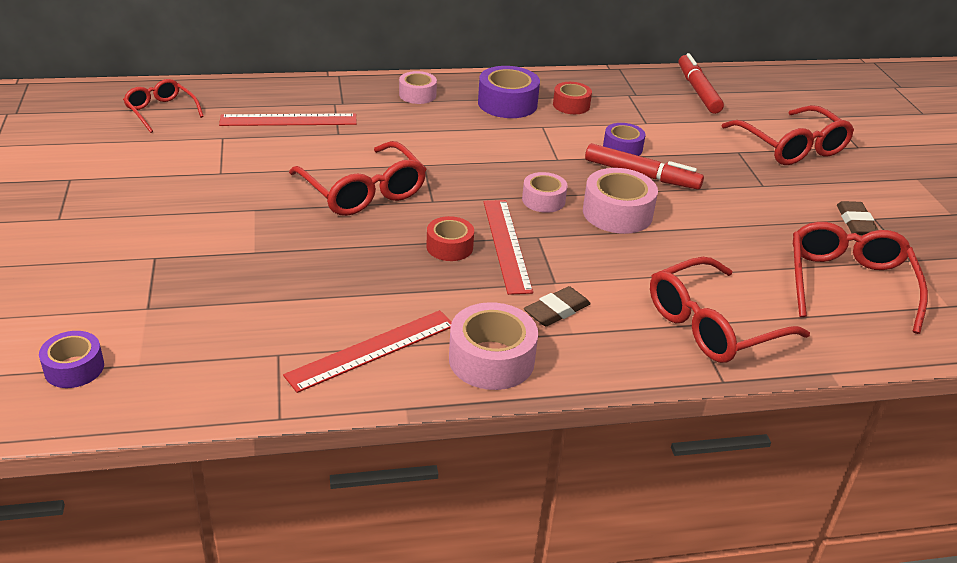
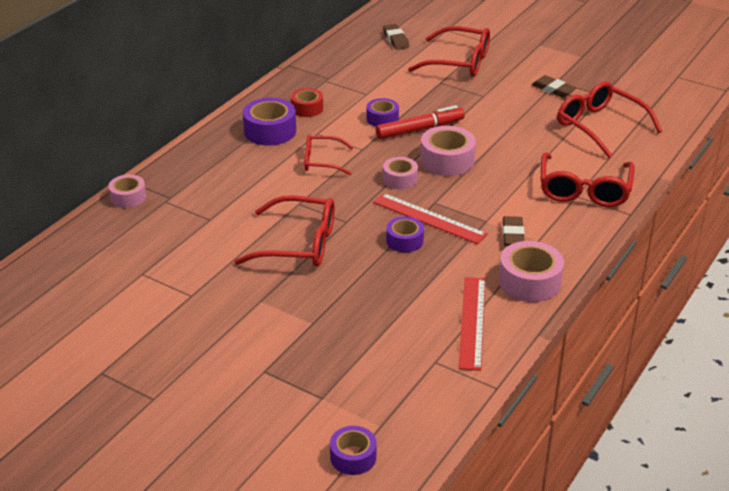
camera: 45 degrees left, 0 degrees up
(161, 111) = (58, 287): red glasses -> red glasses (321, 161)
(288, 120) = (160, 232): red ruler -> none
(417, 95) = (205, 160): pink tape -> pink tape (128, 197)
(449, 247) = (404, 241): red tape -> purple tape
(698, 90) = (356, 54): red marker -> none
(759, 99) = (395, 39): none -> brown eraser

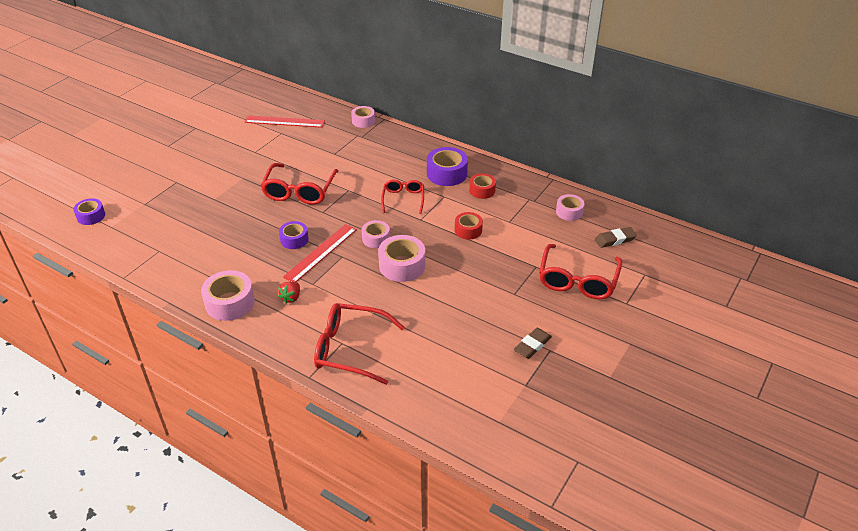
camera: 90 degrees right, 5 degrees up
(350, 59) = (569, 212): none -> pink tape
(382, 119) = (468, 230): purple tape -> red tape
(420, 129) = (451, 251): red marker -> none
(472, 322) = (193, 270): red ruler -> red ruler (284, 121)
(513, 235) = (291, 298): brown eraser -> red strawberry
(599, 126) = (462, 374): red glasses -> none

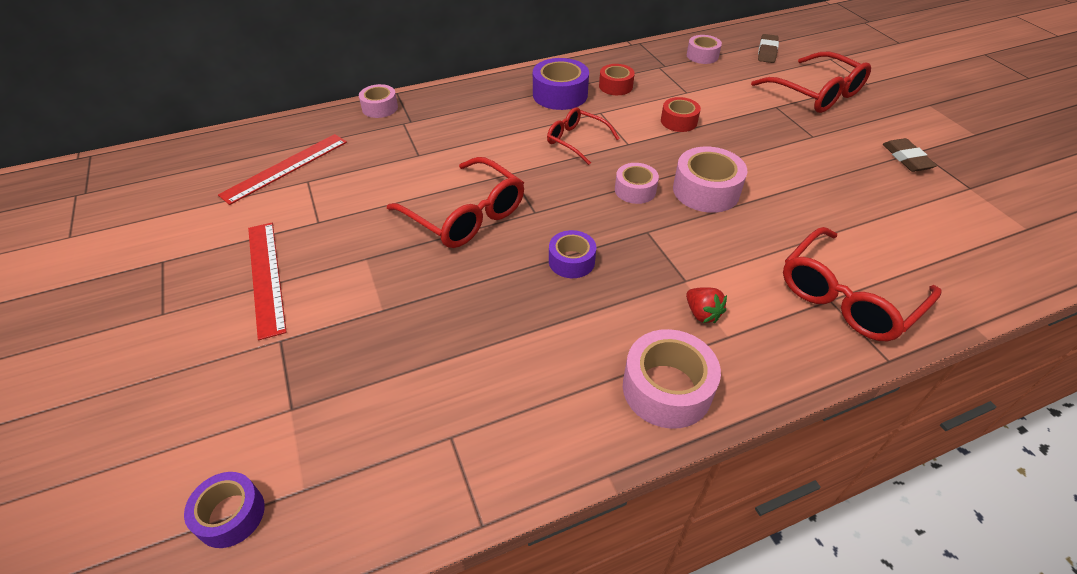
camera: 55 degrees left, 5 degrees up
(321, 253) = (623, 247): red ruler -> red ruler (266, 277)

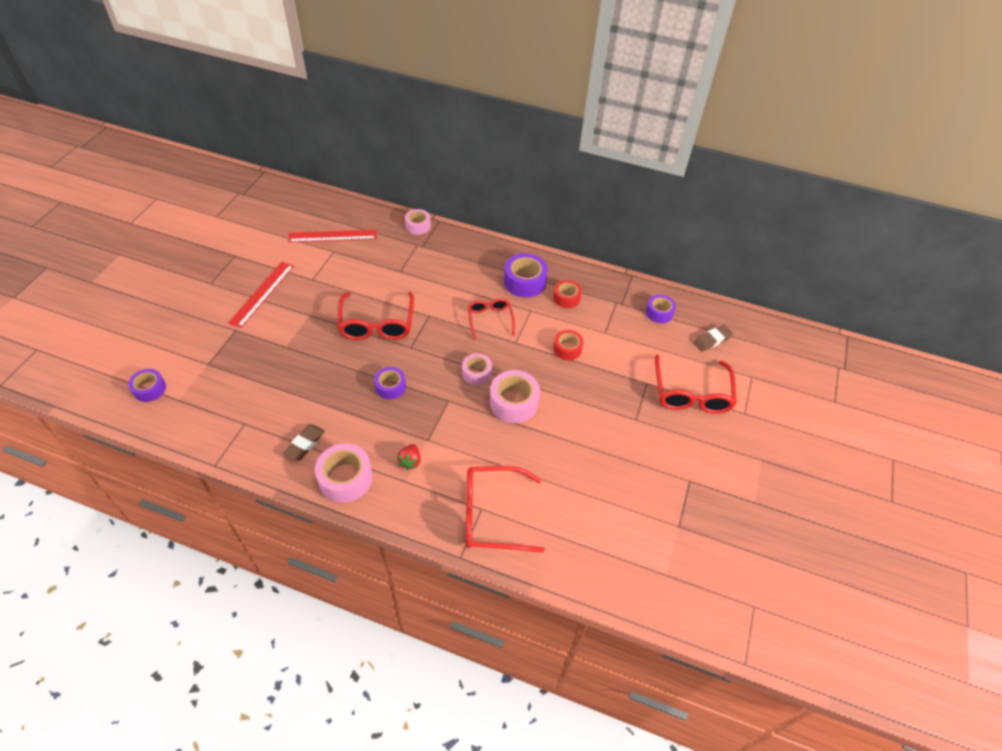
camera: 40 degrees right, 5 degrees up
(702, 56) = (659, 313): pink tape -> purple tape
(906, 158) = (671, 478): brown eraser -> brown eraser (305, 444)

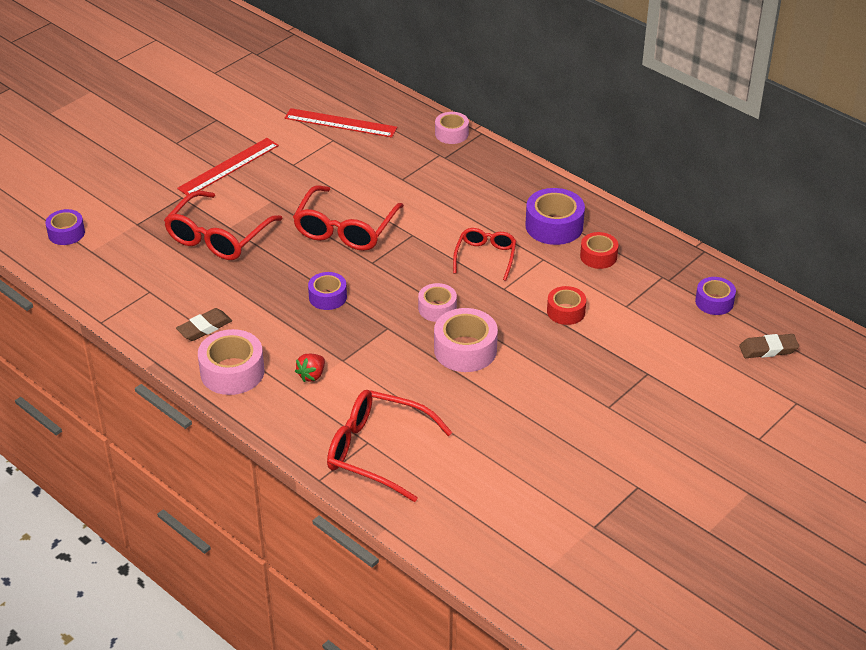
camera: 25 degrees right, 10 degrees down
(691, 394) = (700, 400): red glasses -> red glasses (218, 237)

